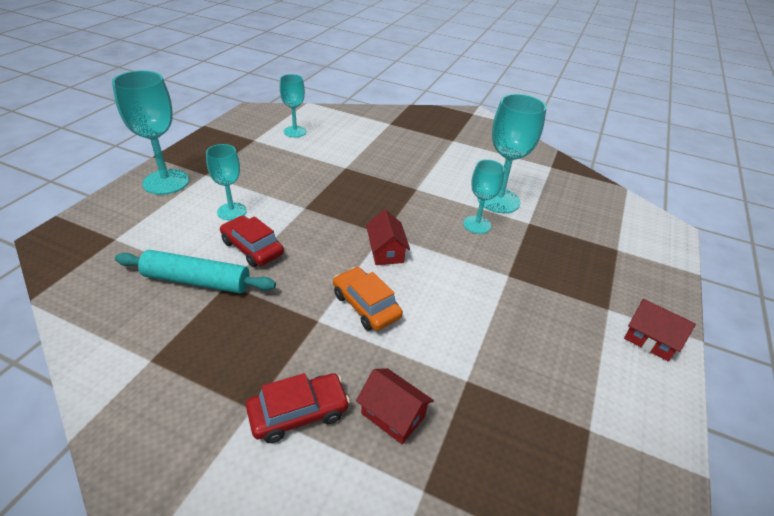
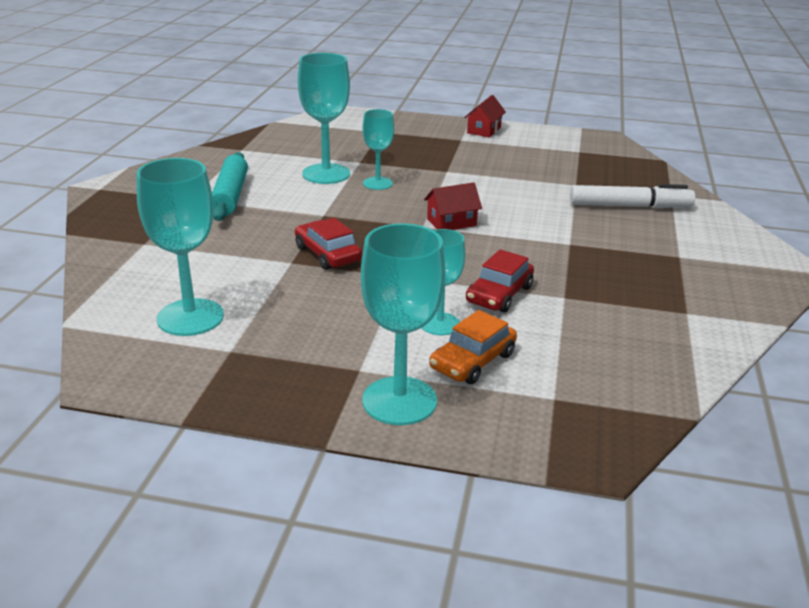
camera: 100 degrees left, 10 degrees down
(197, 281) = (575, 315): turquoise rolling pin -> turquoise rolling pin (230, 195)
(295, 131) = (190, 317): turquoise goblet -> turquoise goblet, size x1.63
(298, 413) = (663, 238): red car -> red car (327, 254)
(366, 306) = (534, 225): orange car -> orange car (472, 361)
(393, 415) = (630, 206): red house -> white marker

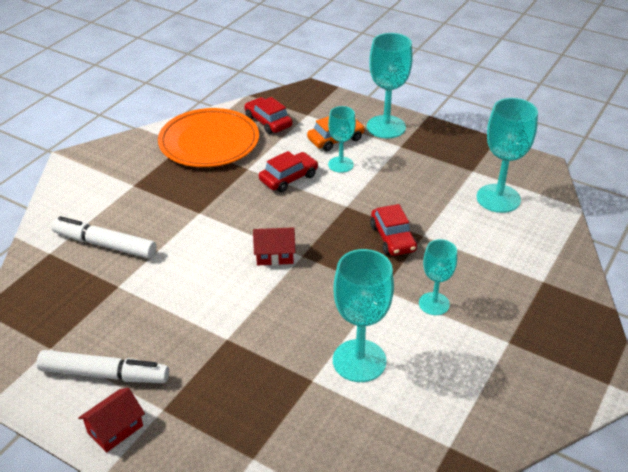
camera: 160 degrees left, 10 degrees up
(230, 195) = (467, 339): turquoise rolling pin -> none
(377, 183) = (311, 330): turquoise goblet -> turquoise goblet (434, 304)
(521, 146) = (104, 374): none -> white marker
(606, 371) = (268, 122): none -> red car
(658, 322) = (209, 142): none -> orange plate

